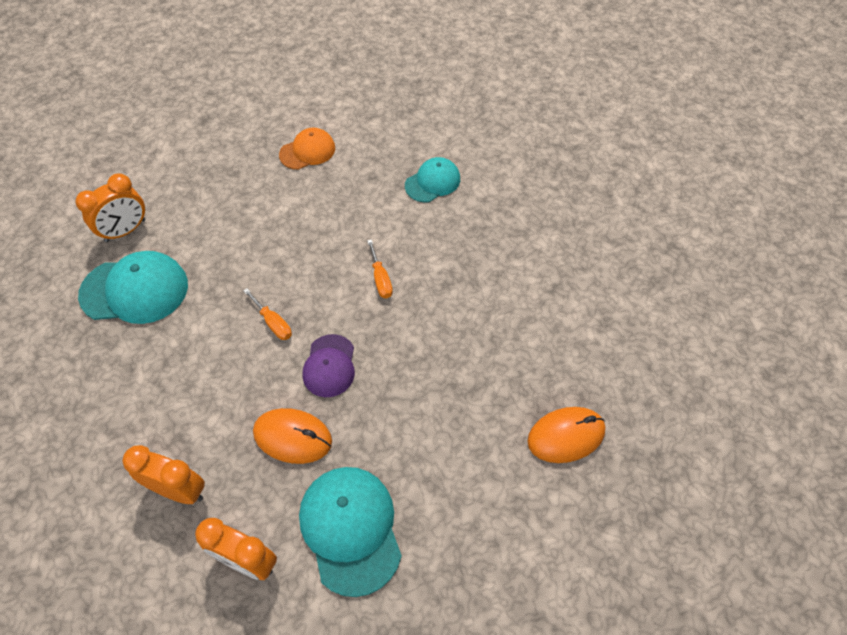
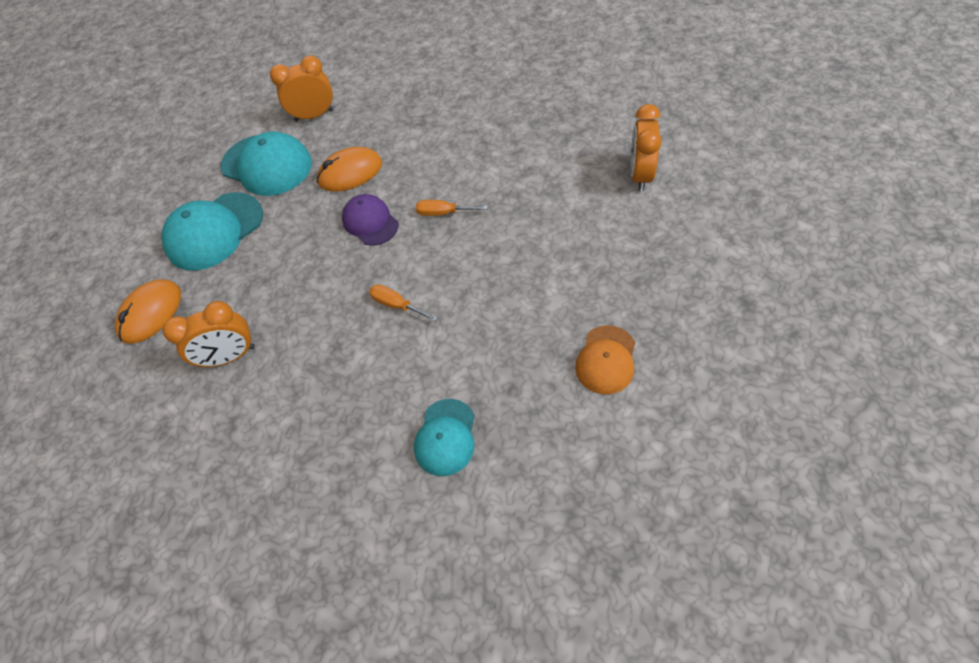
camera: 145 degrees right, 0 degrees up
(135, 290) = (568, 154): turquoise cap -> turquoise cap (214, 231)
(179, 490) = (389, 108): orange clock -> orange clock (230, 356)

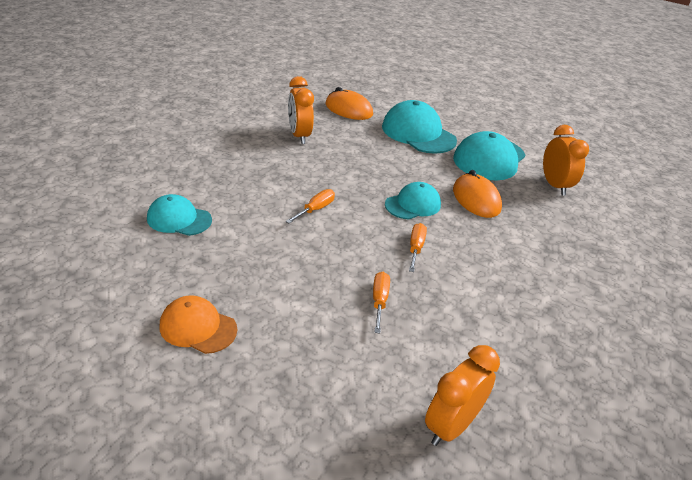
camera: 85 degrees right, 20 degrees down
(370, 222) = (413, 204): purple cap -> turquoise cap
(526, 231) = (379, 301): none -> orange screwdriver
(640, 175) = (451, 426): orange clock -> orange clock turned 60 degrees counterclockwise

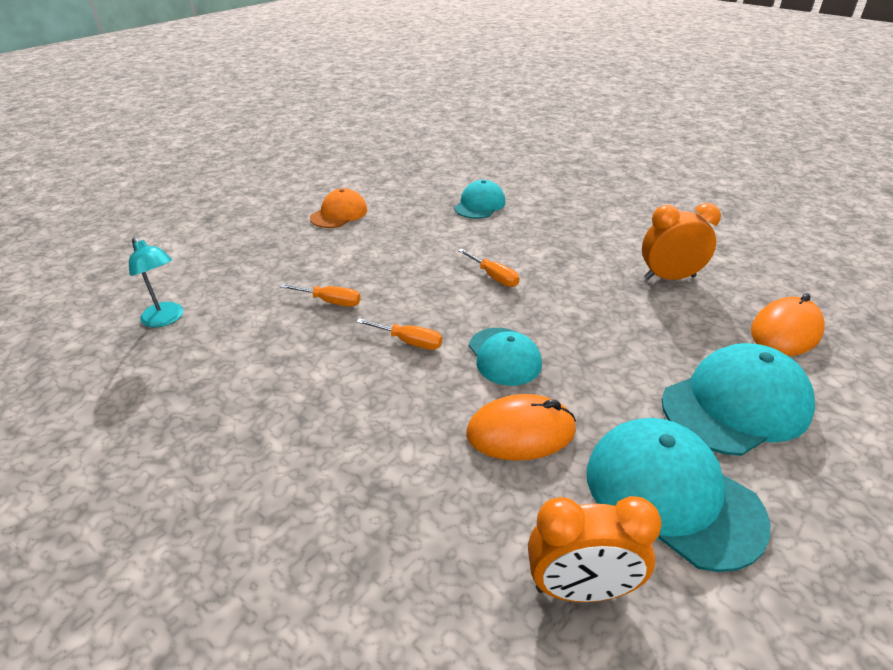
camera: 105 degrees right, 0 degrees up
(451, 426) = (166, 319): orange clock -> turquoise lamp

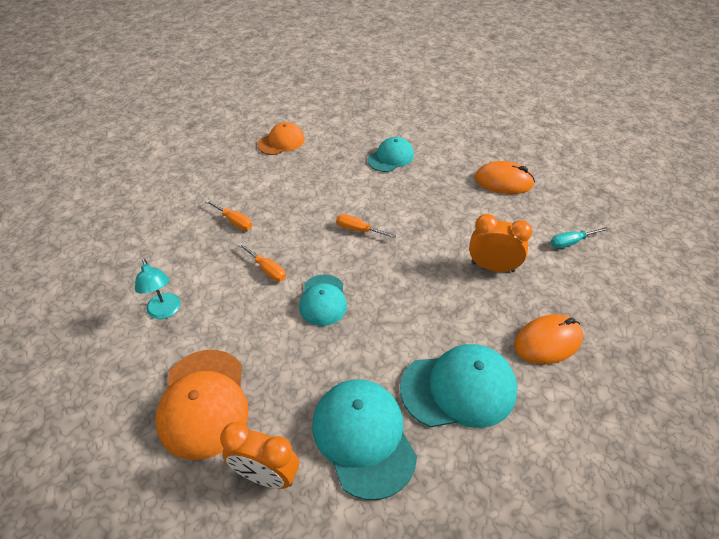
camera: 20 degrees right, 10 degrees up
(166, 319) = (127, 207): turquoise lamp -> turquoise lamp (165, 311)
(426, 523) = (203, 403): none -> orange cap
(494, 277) = (358, 230): orange screwdriver -> orange screwdriver turned 135 degrees clockwise
(520, 432) = (297, 361): orange mouse -> orange mouse (503, 181)
(727, 239) = (571, 242): none -> turquoise screwdriver

